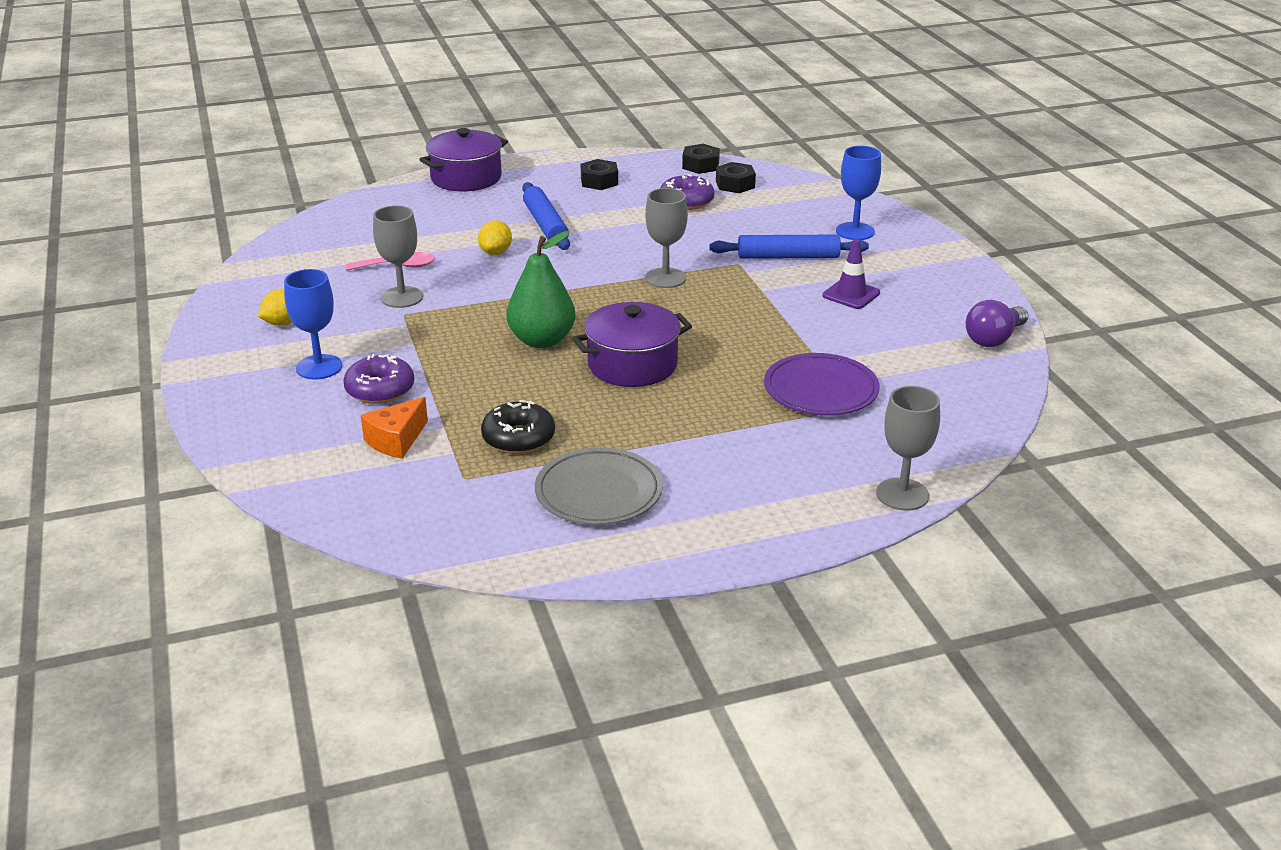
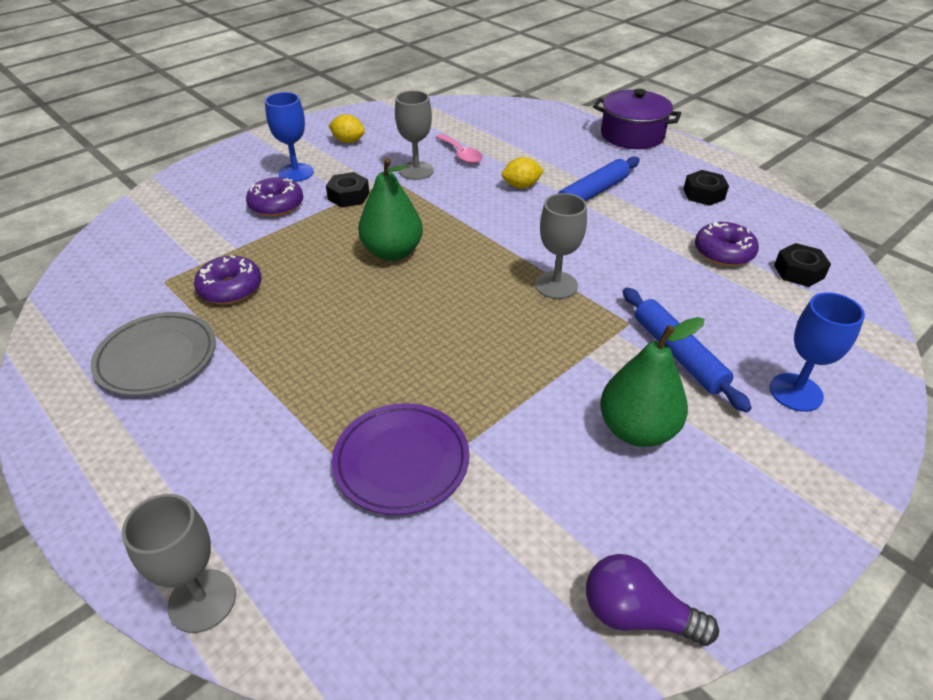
camera: 65 degrees right, 10 degrees up
(396, 440) = (208, 234): orange cheese -> none
(518, 438) = (230, 288): black donut -> purple donut
(632, 365) = (380, 313): purple pot -> none
(700, 165) = (811, 238): black nut -> black nut (348, 196)
(851, 294) = (637, 430): purple traffic cone -> green pear

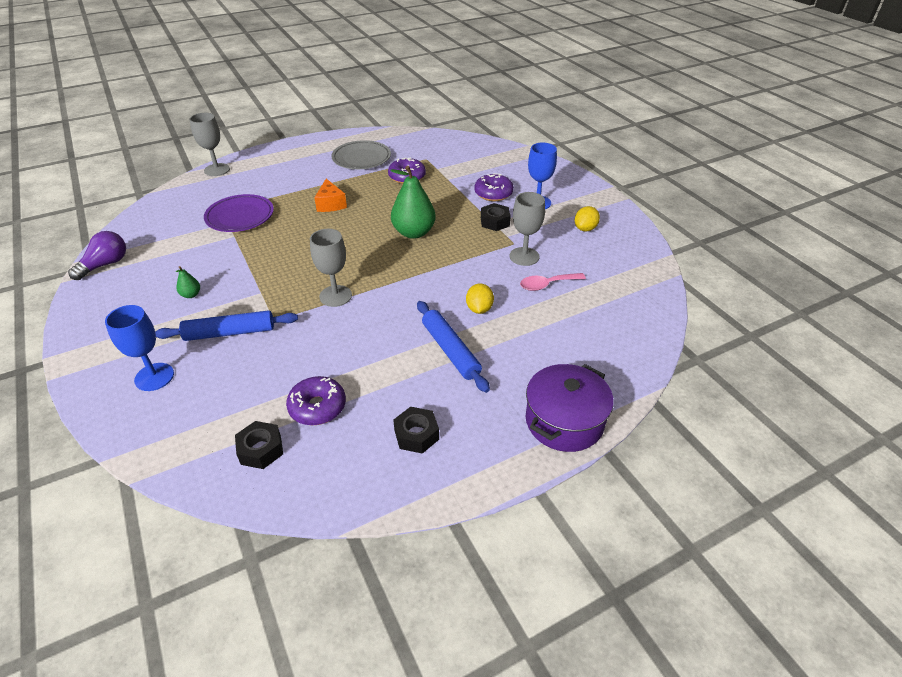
camera: 105 degrees right, 0 degrees up
(332, 352) = (330, 204): none -> orange cheese
(637, 430) = (191, 295): green pear -> green pear, size x0.44

